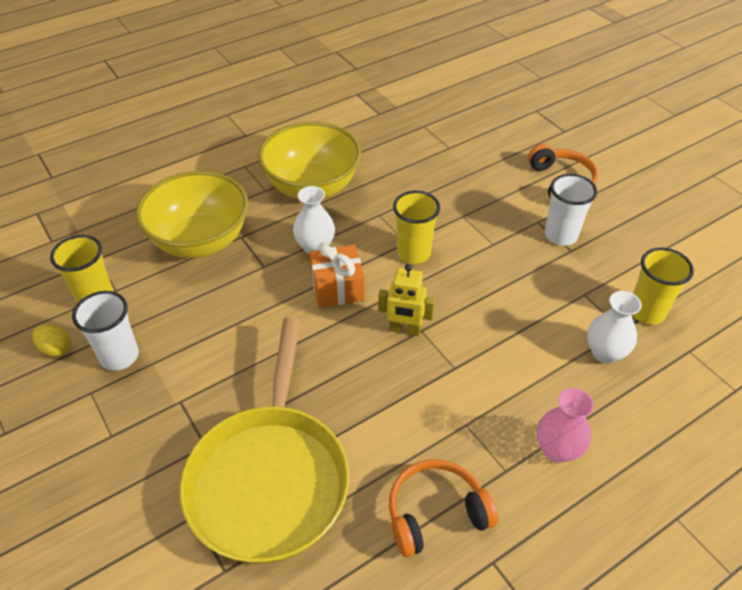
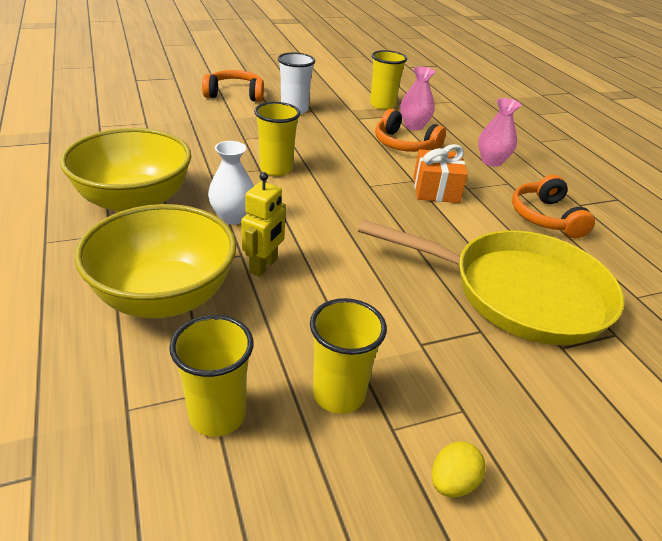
camera: 80 degrees left, 10 degrees down
(56, 349) = (301, 470): yellow egg -> yellow egg (452, 482)
(119, 356) = (338, 394): white cup -> yellow cup
(337, 287) = (299, 215): orange gift -> orange gift (436, 190)
(404, 330) = (366, 192): yellow robot -> yellow robot (264, 266)
(542, 349) = (404, 144): none -> orange headphones
(605, 353) = (414, 126): white vase -> pink vase

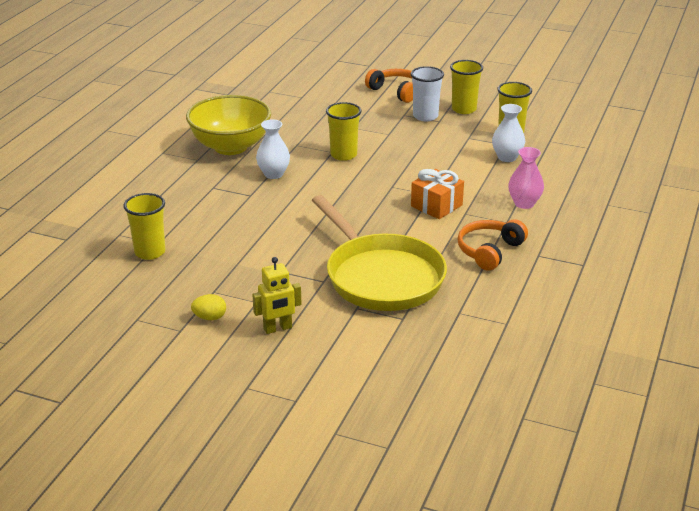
camera: 45 degrees right, 5 degrees down
(165, 297) = (186, 199): yellow bowl -> none
(264, 266) = (254, 205): yellow robot -> yellow robot (278, 328)
(338, 394) = (209, 269): yellow cup -> yellow cup (464, 109)
(404, 144) = (471, 168): orange headphones -> none
(414, 126) = (507, 157): pink vase -> white vase

